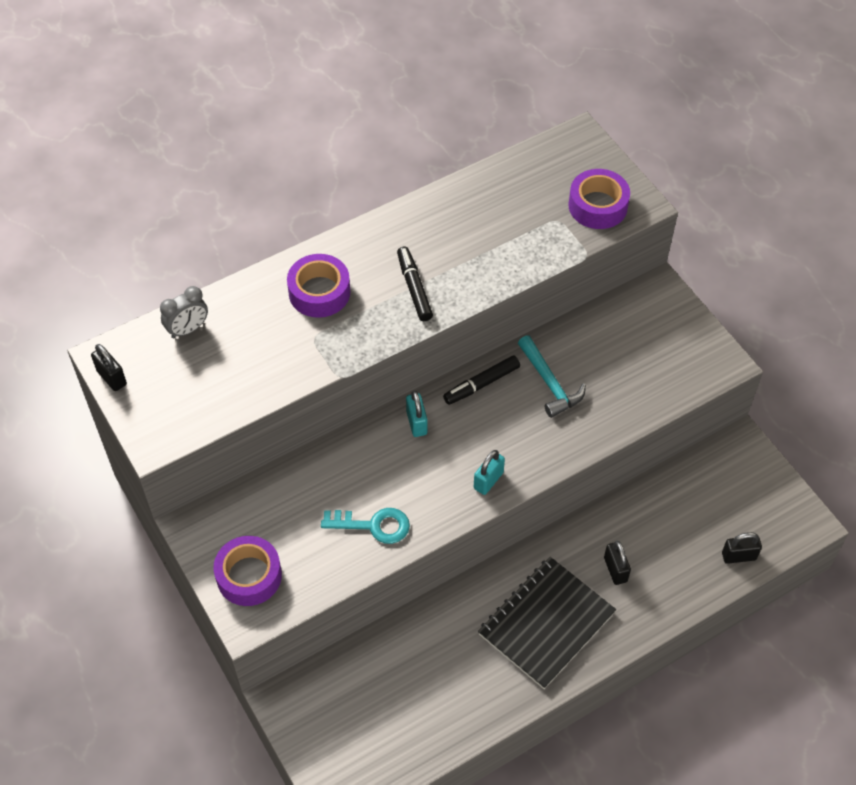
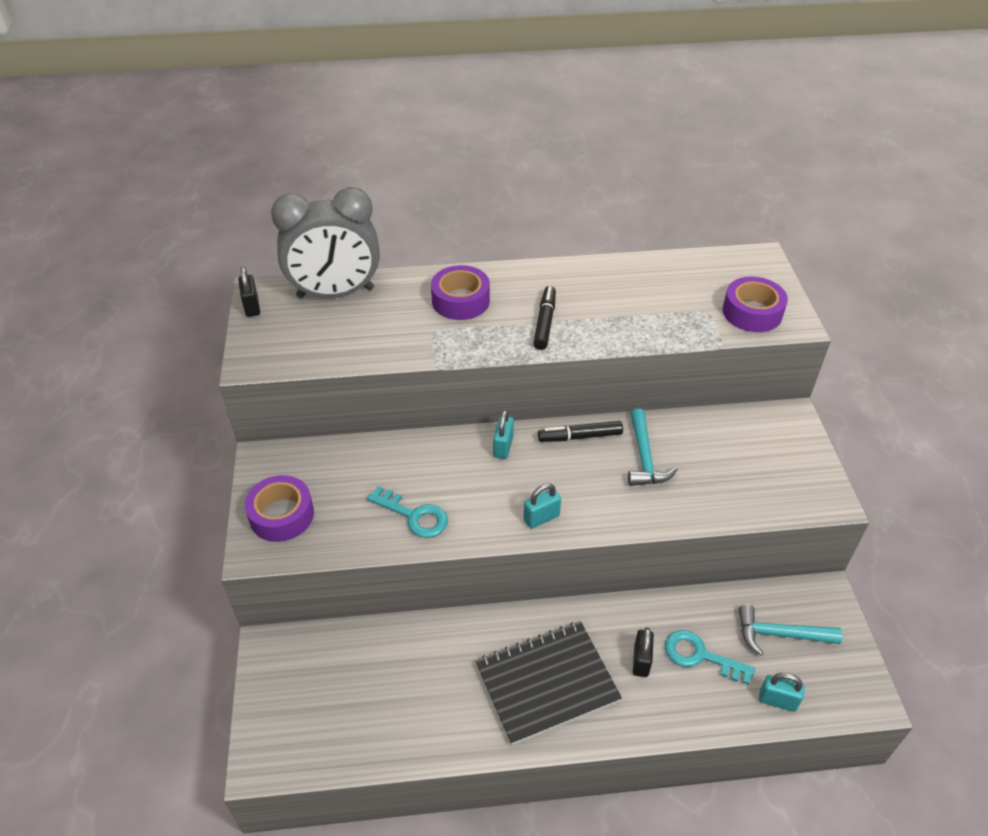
camera: 25 degrees right, 10 degrees down
(188, 329) = (335, 293): grey clock -> grey clock, size x2.26
(661, 544) = (700, 656): none -> turquoise key
(718, 497) = (780, 634): none -> turquoise hammer
(738, 556) = (777, 700): black padlock -> turquoise padlock

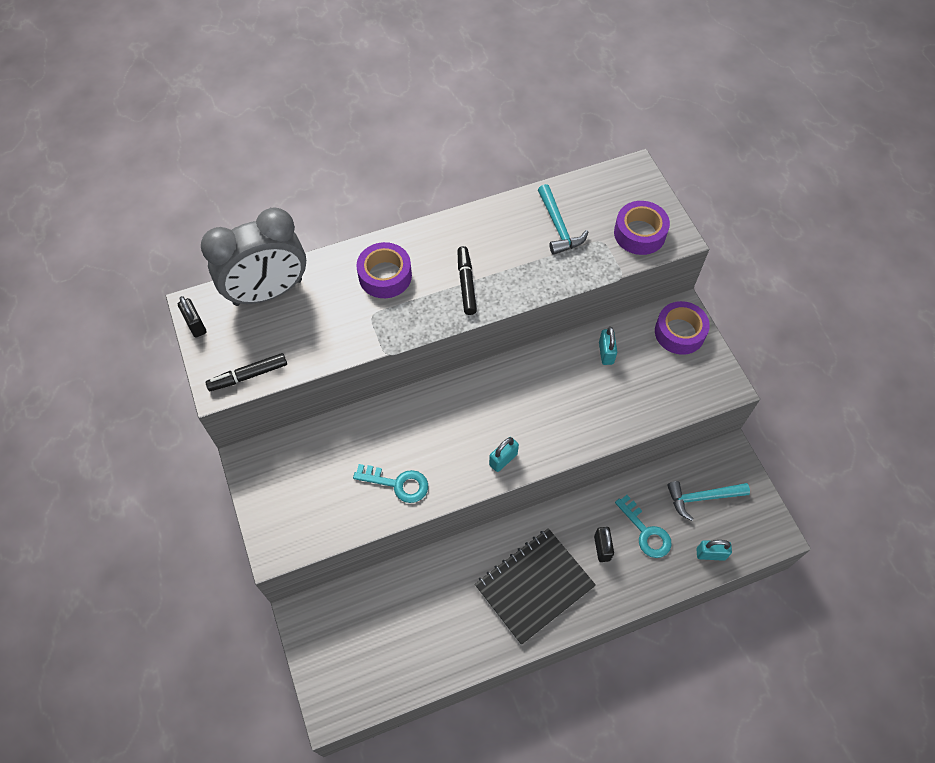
camera: 15 degrees left, 15 degrees up
(281, 515) = (284, 511): purple tape -> purple tape (679, 332)
(503, 447) = (452, 398): turquoise padlock -> turquoise padlock (606, 353)
(580, 437) = (514, 373): black marker -> black marker (248, 376)
(644, 457) = (572, 381): turquoise hammer -> turquoise hammer (558, 226)
(700, 656) = (646, 532): turquoise key -> turquoise key turned 135 degrees counterclockwise

